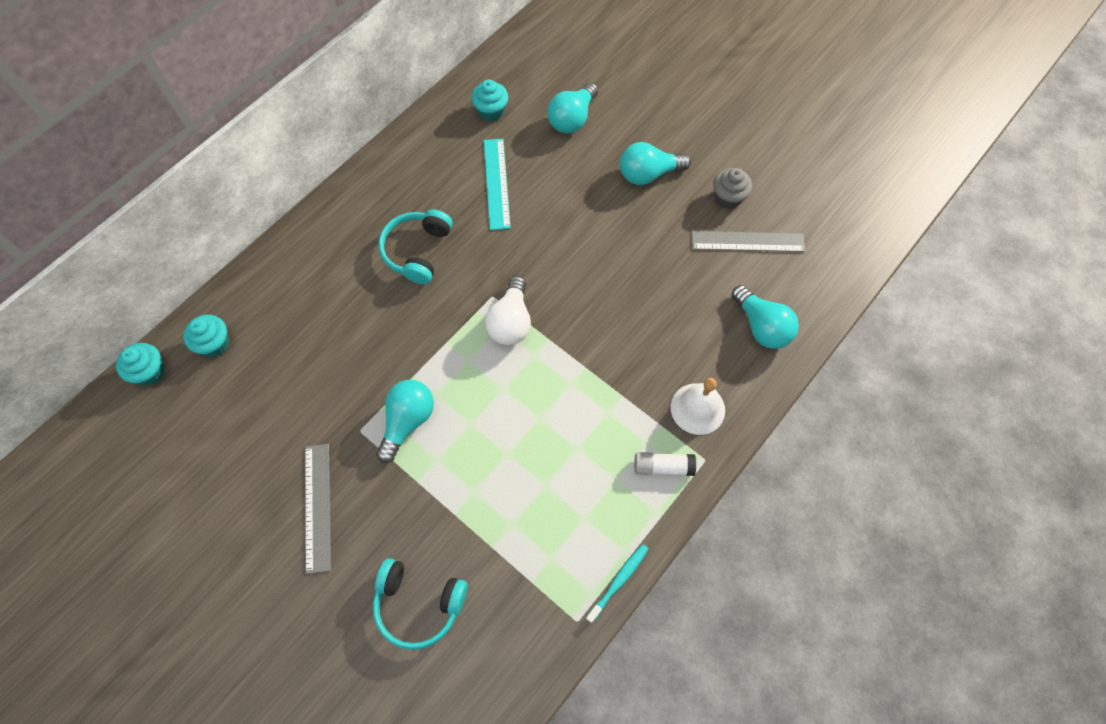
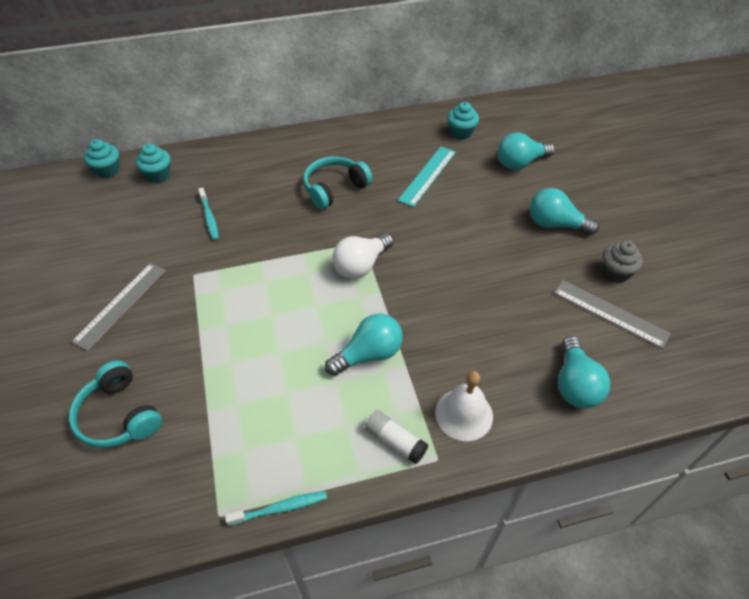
camera: 35 degrees right, 15 degrees down
(318, 360) = (209, 217): none -> turquoise toothbrush
(407, 421) = (230, 287): turquoise light bulb -> turquoise light bulb (369, 354)

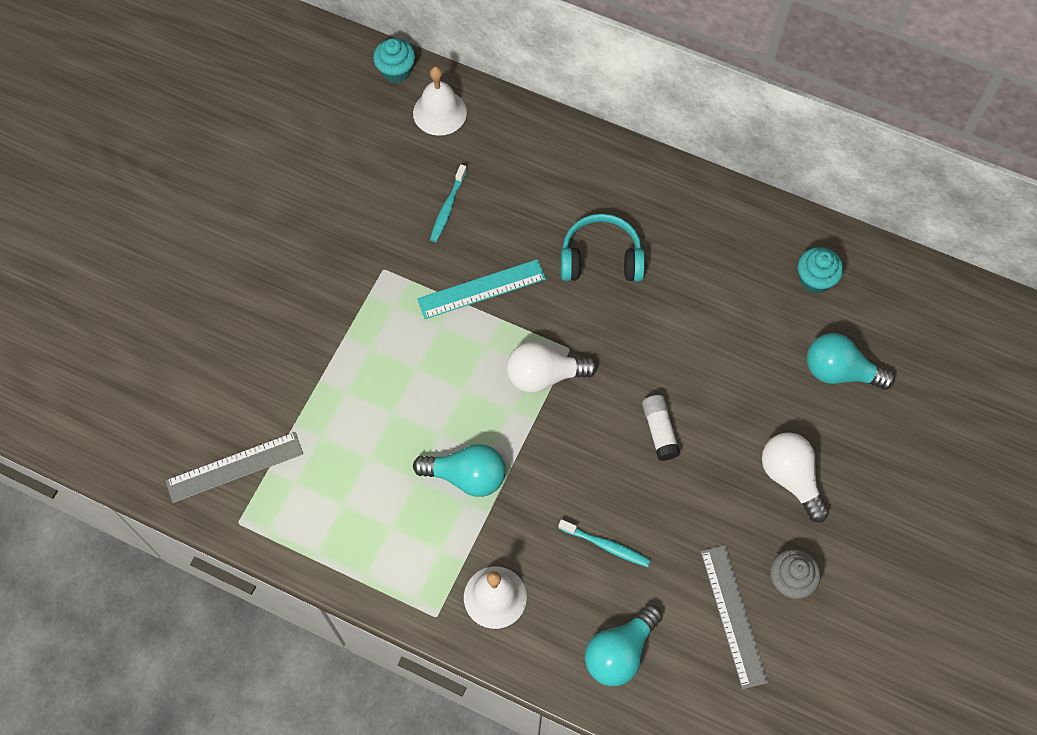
camera: 40 degrees right, 15 degrees up
(119, 415) = (226, 374): turquoise headphones -> none
(121, 305) = (299, 258): grey ruler -> grey ruler (234, 467)
(158, 175) = (439, 112): turquoise cupcake -> white bell
(280, 508) = (285, 554): turquoise toothbrush -> turquoise toothbrush (606, 545)
(395, 441) = (417, 573): white glue stick -> white glue stick (659, 431)
(427, 175) = (716, 313): turquoise ruler -> turquoise ruler (481, 289)
(555, 224) = (790, 478): turquoise light bulb -> white light bulb

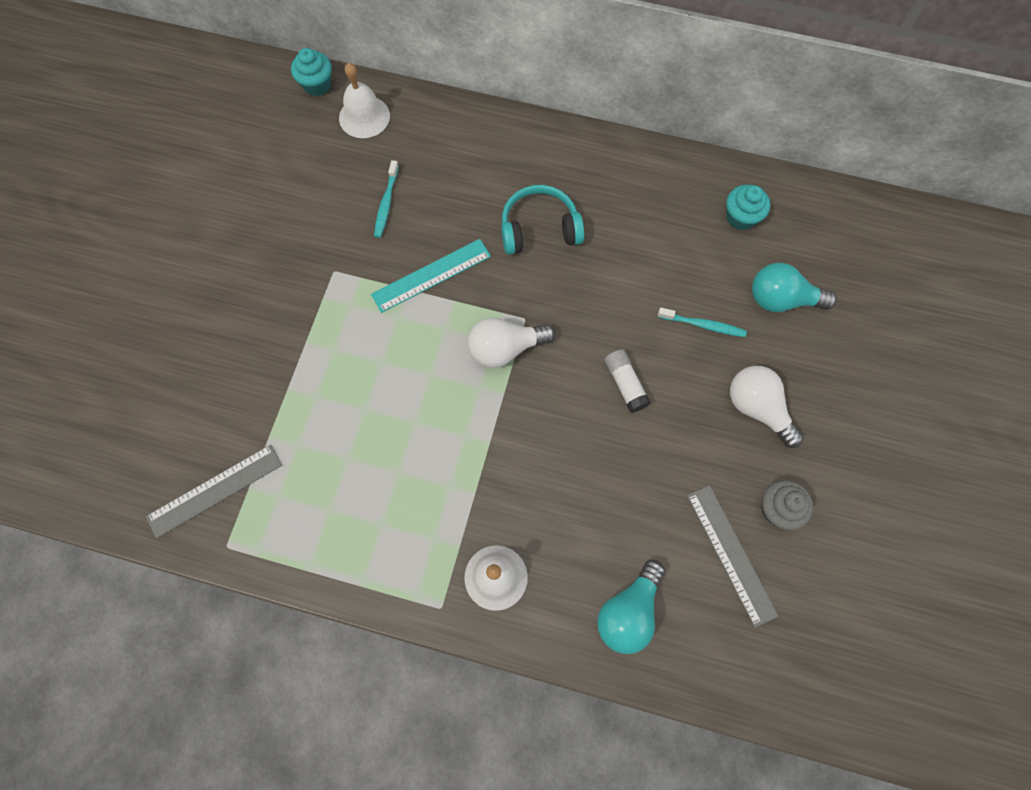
camera: 10 degrees left, 5 degrees up
(466, 476) = (447, 460): turquoise light bulb -> none
(606, 545) = (595, 505): turquoise toothbrush -> turquoise toothbrush (703, 325)

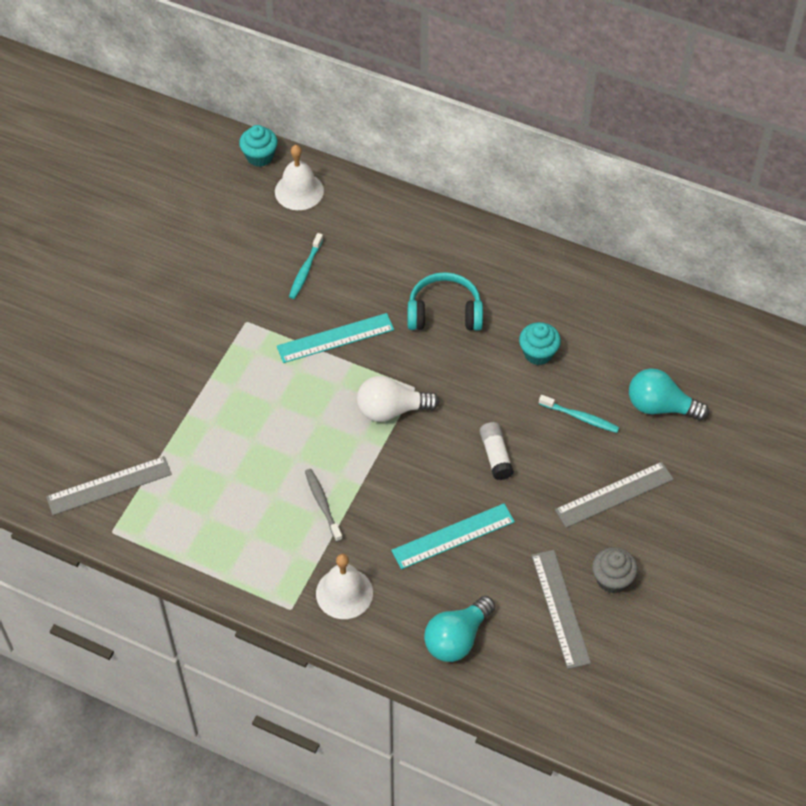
camera: 10 degrees right, 15 degrees down
(453, 473) = (322, 504): none -> grey toothbrush
(599, 487) = (453, 536): none -> turquoise ruler
(740, 217) = (639, 330): turquoise cupcake -> turquoise cupcake (538, 353)
(757, 408) = (614, 494): white light bulb -> grey ruler

